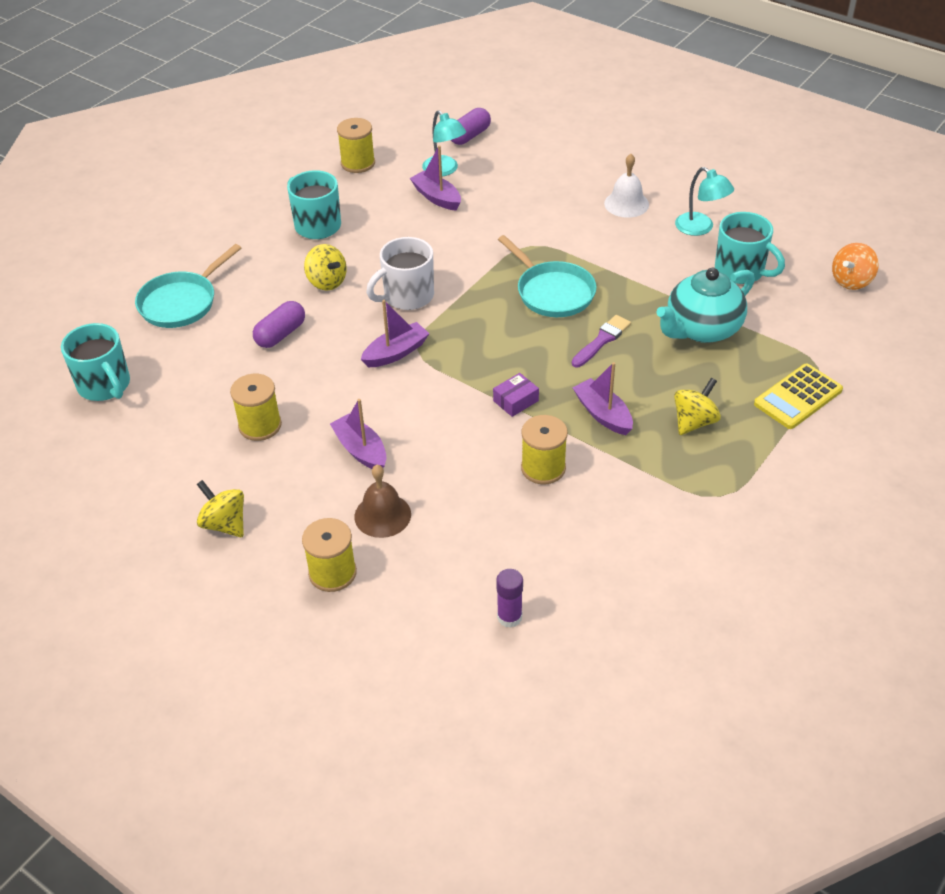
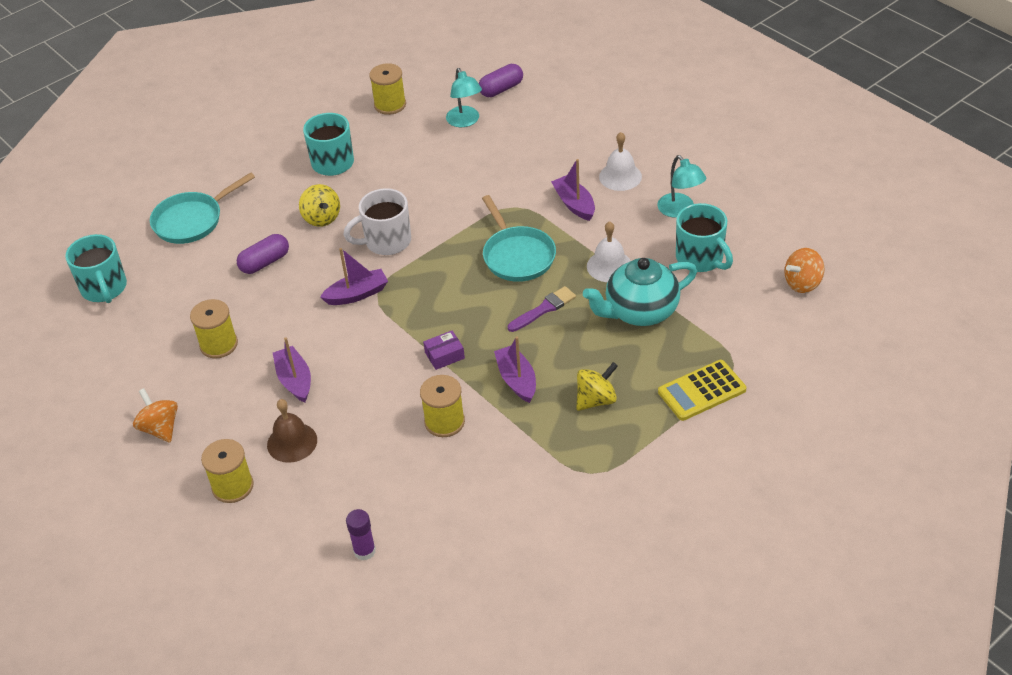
camera: 15 degrees right, 0 degrees up
(224, 524) = (160, 428): yellow spinning top -> orange spinning top
(436, 197) = (448, 148): purple boat -> purple boat (574, 204)
(652, 290) = (609, 266): none -> white bell

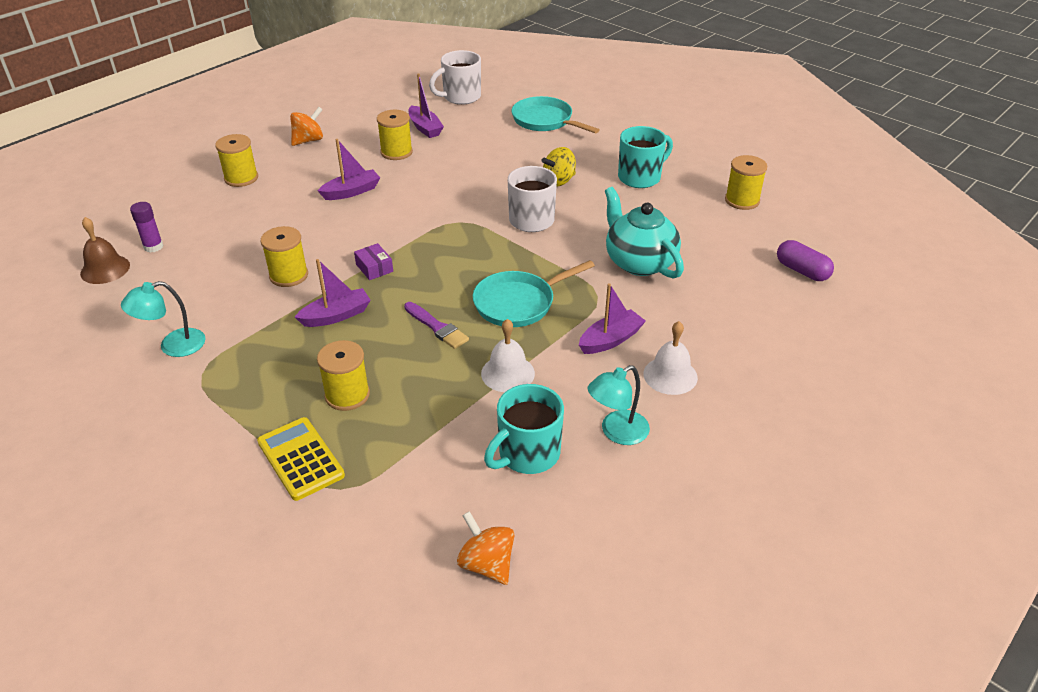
camera: 80 degrees right, 5 degrees down
(104, 289) = (460, 97): turquoise mug -> white mug
(265, 262) = (496, 160): purple capsule -> none
(292, 442) = (281, 199): brown bell -> brown bell (105, 269)
(357, 294) = (457, 211): purple boat -> purple boat (425, 128)
(465, 121) = (732, 250): turquoise lamp -> turquoise lamp (173, 346)
(596, 400) = (300, 373): yellow spinning top -> none
(627, 366) = (347, 395): none -> yellow spool
(640, 311) = (433, 401): turquoise teapot -> turquoise teapot (639, 262)

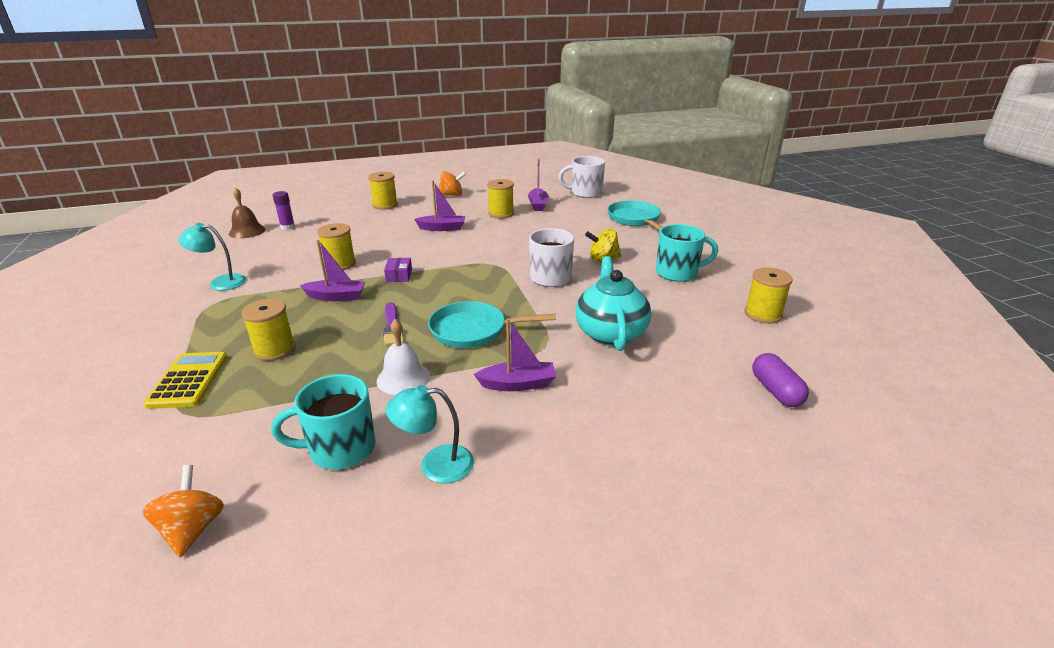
camera: 30 degrees right, 10 degrees down
(670, 375) = (540, 435): white bell -> none

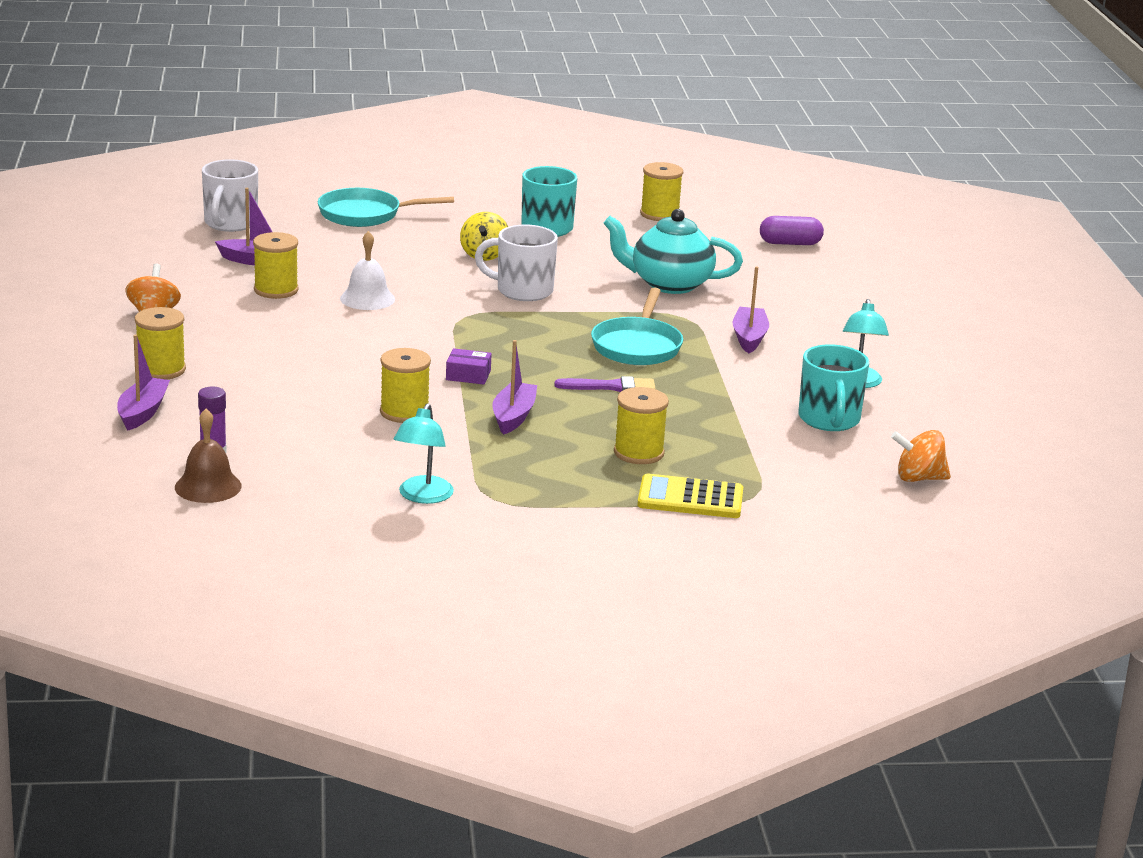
camera: 80 degrees left, 5 degrees down
(403, 378) = (722, 387): white bell -> white bell (367, 298)
(442, 228) = (309, 335): purple boat -> purple boat (142, 412)

